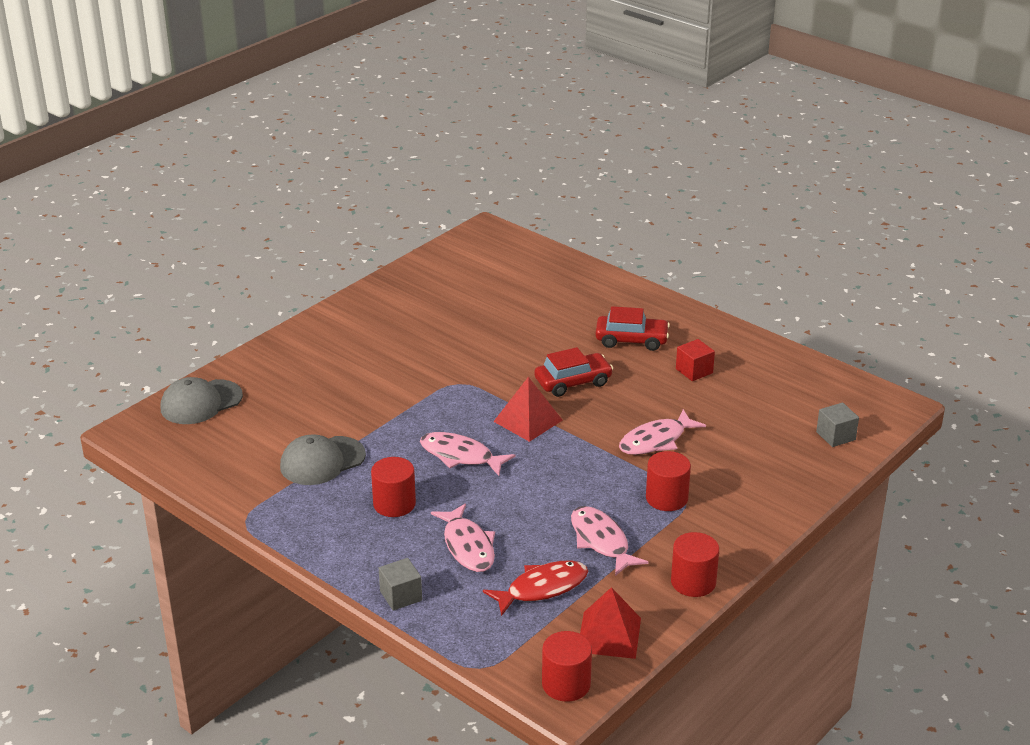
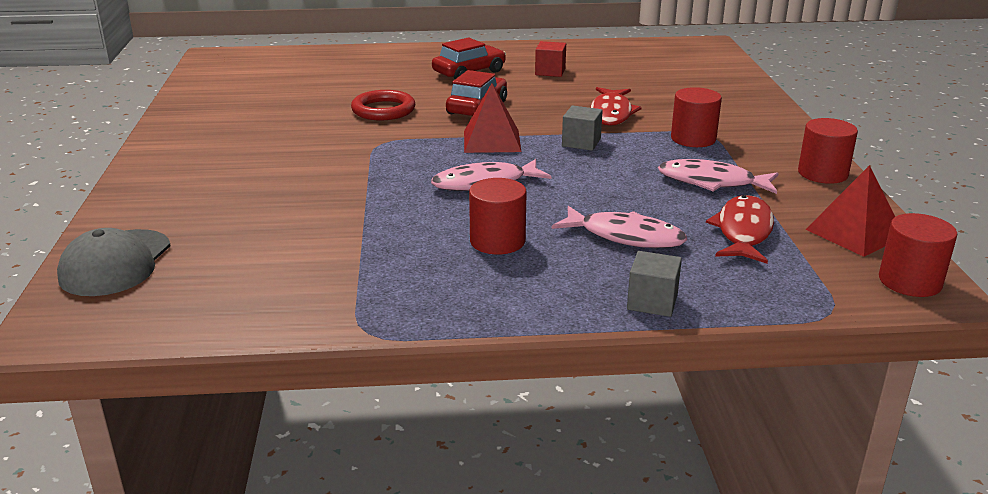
camera: 45 degrees left, 5 degrees down
(322, 461) = (358, 245): grey cap -> none
(508, 351) = (383, 110): none -> red ring
(656, 441) = (611, 113): pink fish -> red fish
(835, 436) = (711, 68): grey cube -> grey cube (581, 142)

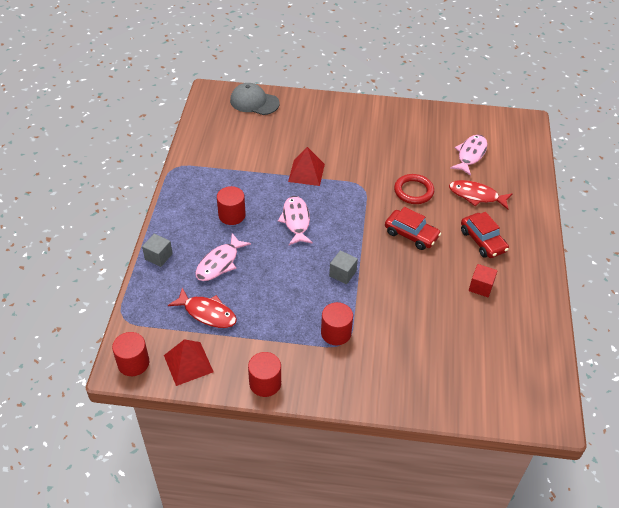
camera: 100 degrees right, 20 degrees up
(491, 141) = (354, 233): red pyramid -> red pyramid (306, 172)
(611, 113) = (389, 301): red fish -> red fish (476, 196)
(712, 182) = (269, 320): pink fish -> pink fish (470, 154)

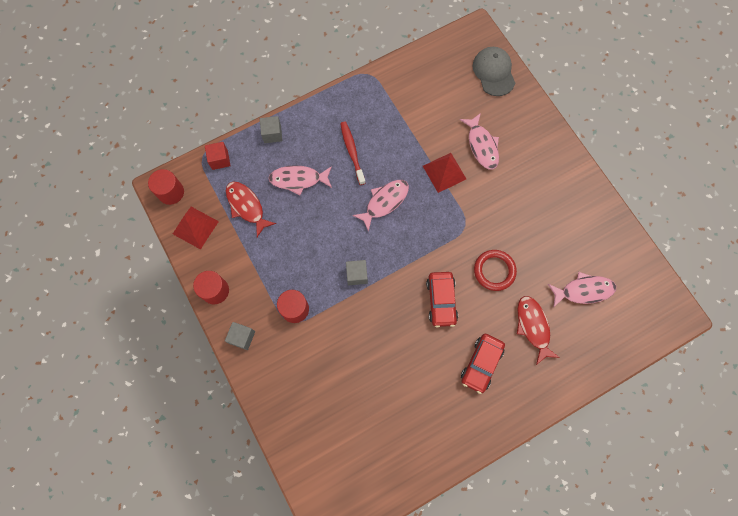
camera: 55 degrees right, 25 degrees up
(207, 313) = (246, 206): red fish -> red fish turned 150 degrees clockwise
(232, 215) = (352, 152): red cylinder -> red toothbrush
(306, 141) = (482, 146): none -> pink fish
(328, 387) = (242, 337): none -> grey cube
(481, 287) = (426, 392): red cube -> red cube (220, 160)

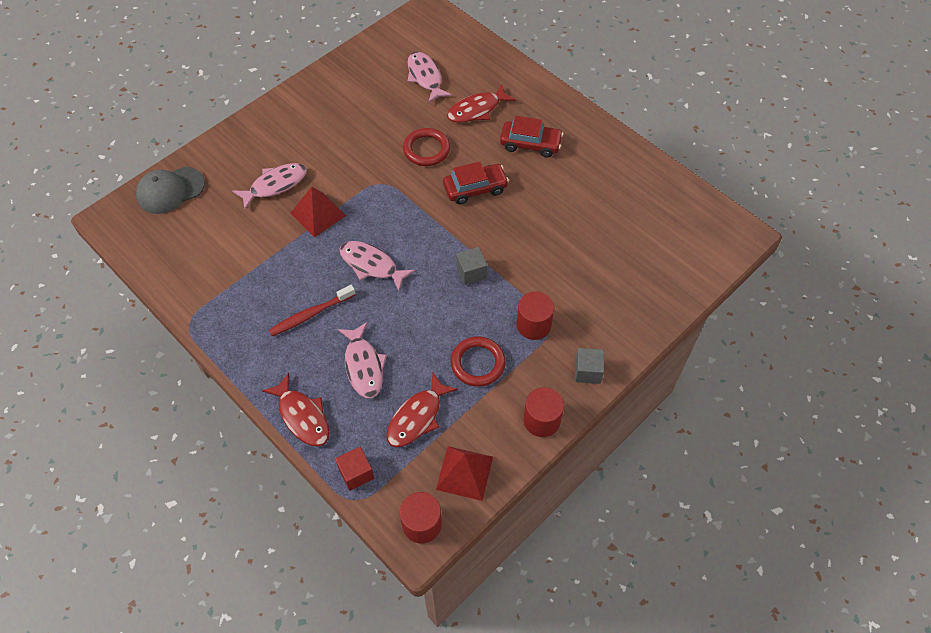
camera: 105 degrees left, 15 degrees down
(272, 134) = (302, 416): grey cube -> red fish
(275, 258) = (478, 363): none -> red ring

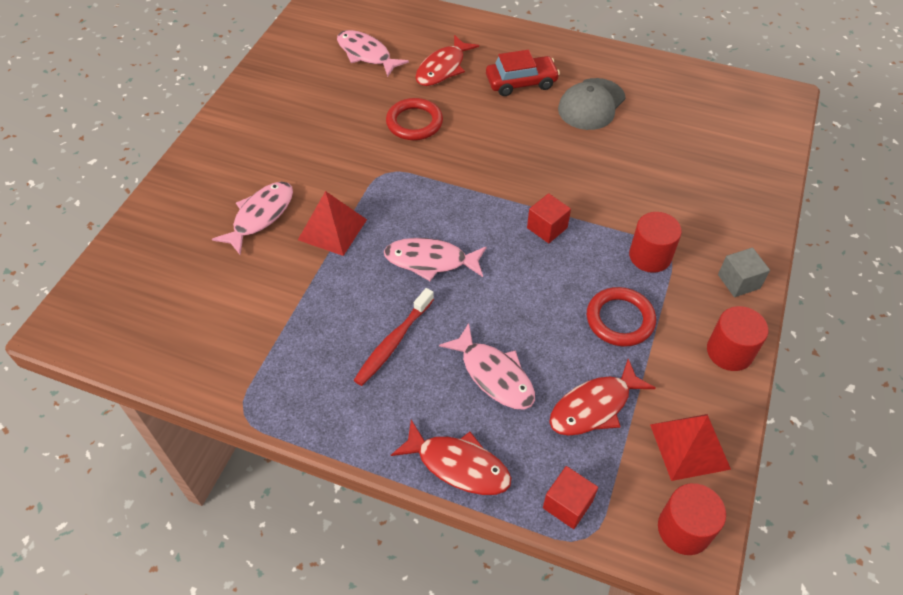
camera: 25 degrees left, 5 degrees down
(170, 190) = (128, 267): grey cap -> grey cap (591, 104)
(417, 417) = (594, 406): red fish -> red fish turned 45 degrees clockwise
(471, 272) = (547, 228): grey cube -> red cube
(475, 188) = (493, 143): red car -> none

